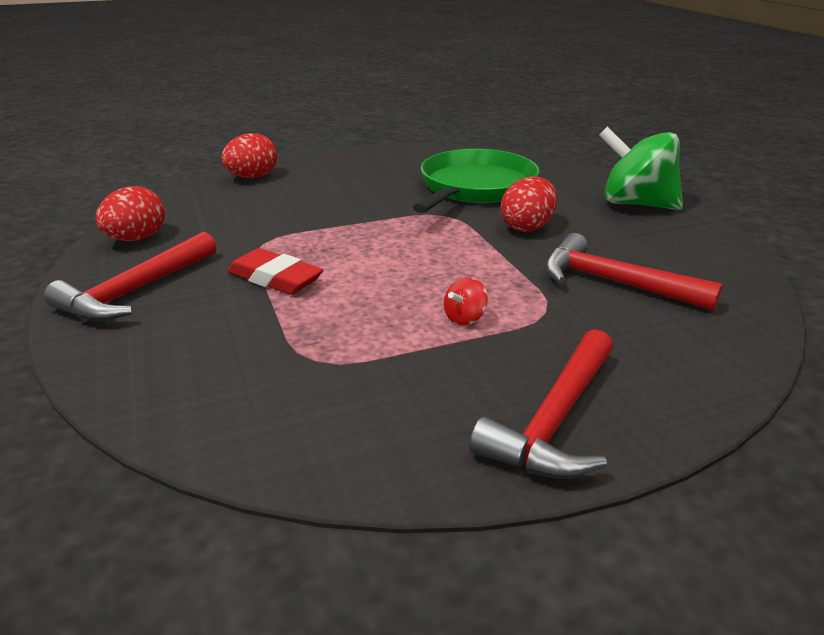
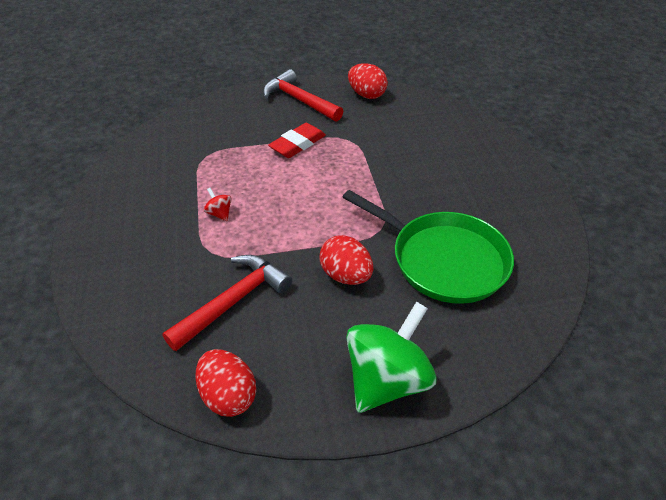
camera: 100 degrees right, 15 degrees up
(252, 177) = (473, 134): red egg -> red egg (228, 395)
(555, 421) = (111, 229): red hammer -> none

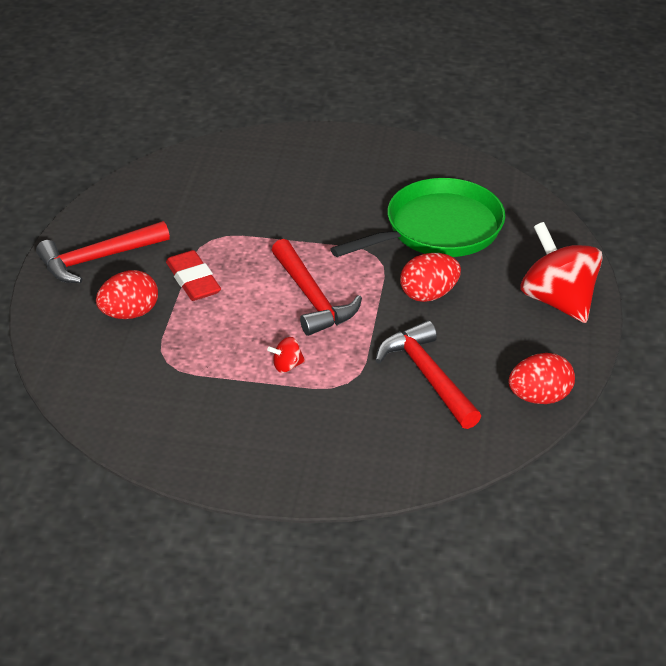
camera: 70 degrees left, 5 degrees down
(306, 206) = (312, 298): none -> red hammer
(366, 95) = (127, 202): red egg -> red egg (129, 313)
(387, 379) = (558, 300): green spinning top -> red spinning top

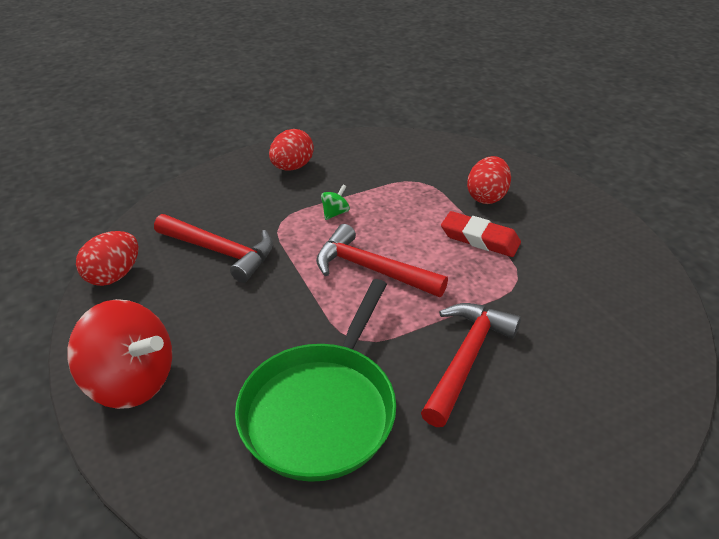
camera: 145 degrees right, 0 degrees up
(97, 259) = (570, 220): red hammer -> red hammer (466, 358)
(287, 366) = (335, 213): red spinning top -> green spinning top
(429, 294) = (272, 322): red egg -> red egg (292, 167)

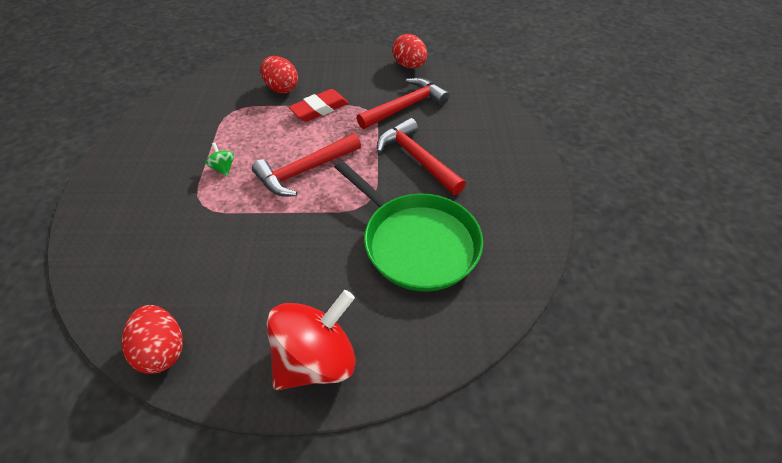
camera: 65 degrees left, 10 degrees up
(221, 251) = (203, 255): red hammer -> red hammer (405, 106)
(292, 167) = (134, 173): red egg -> red egg (409, 66)

